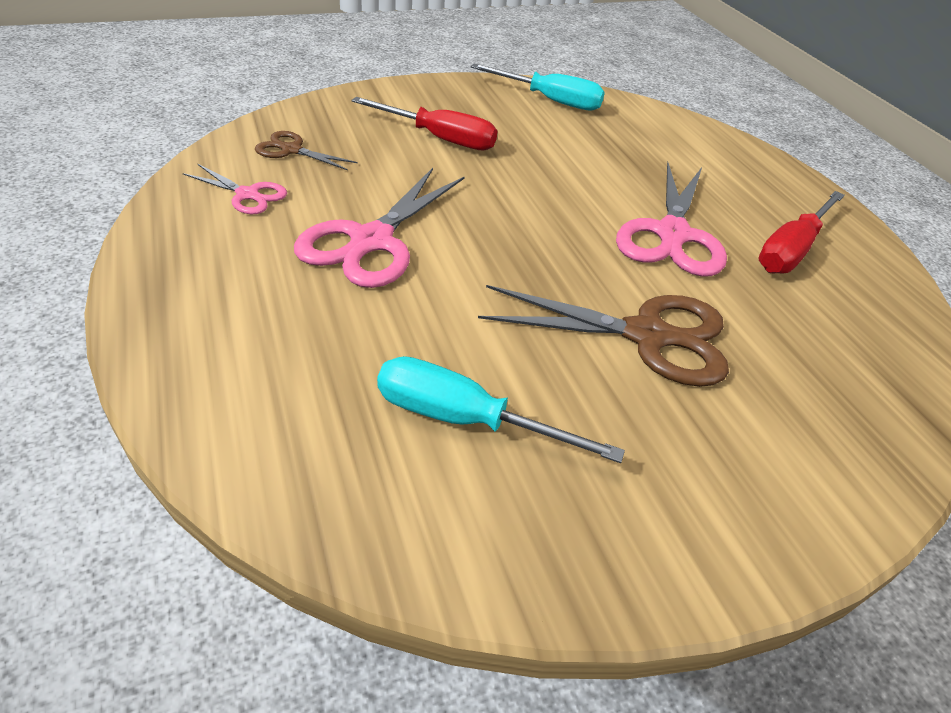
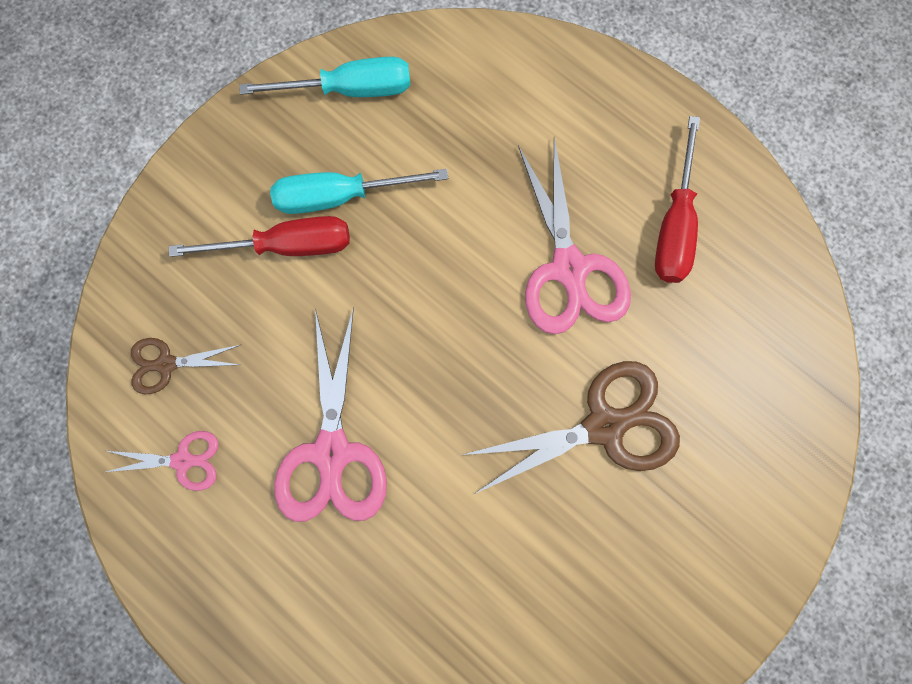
camera: 25 degrees left, 35 degrees up
(465, 420) = (523, 604): turquoise screwdriver -> turquoise screwdriver (341, 196)

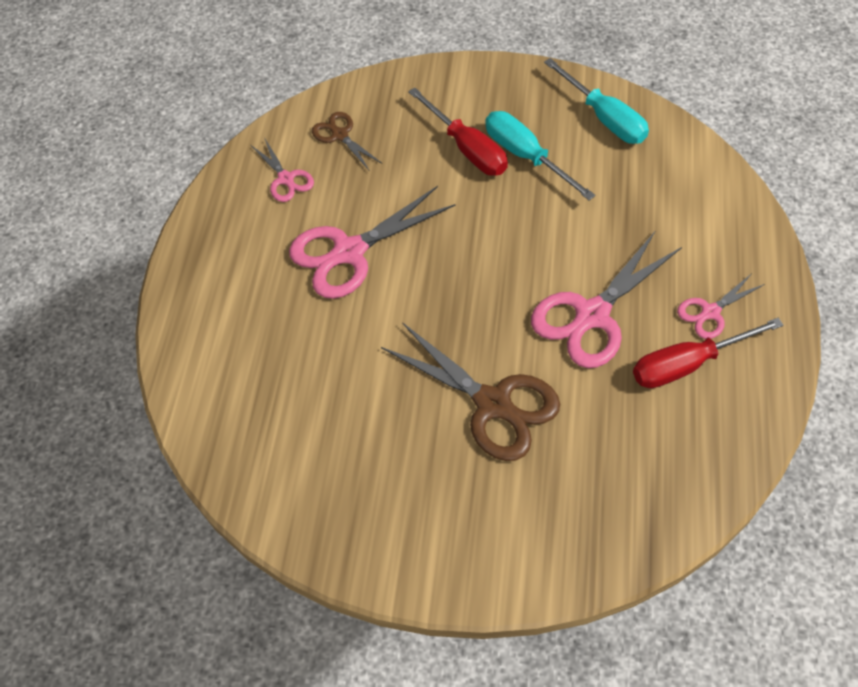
camera: 60 degrees right, 20 degrees down
(634, 165) = (710, 312): none -> pink scissors

